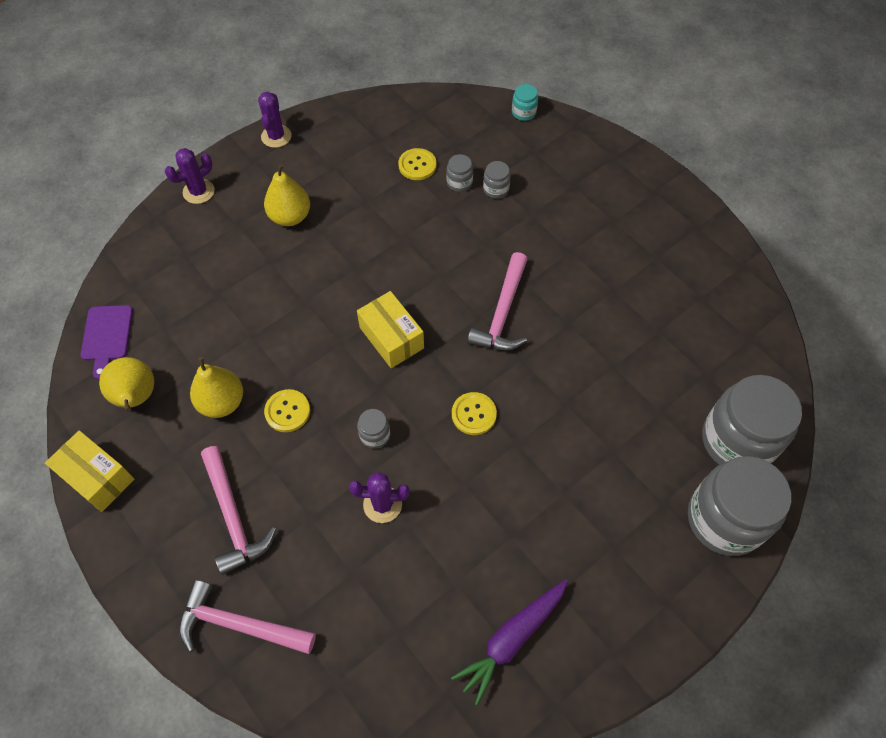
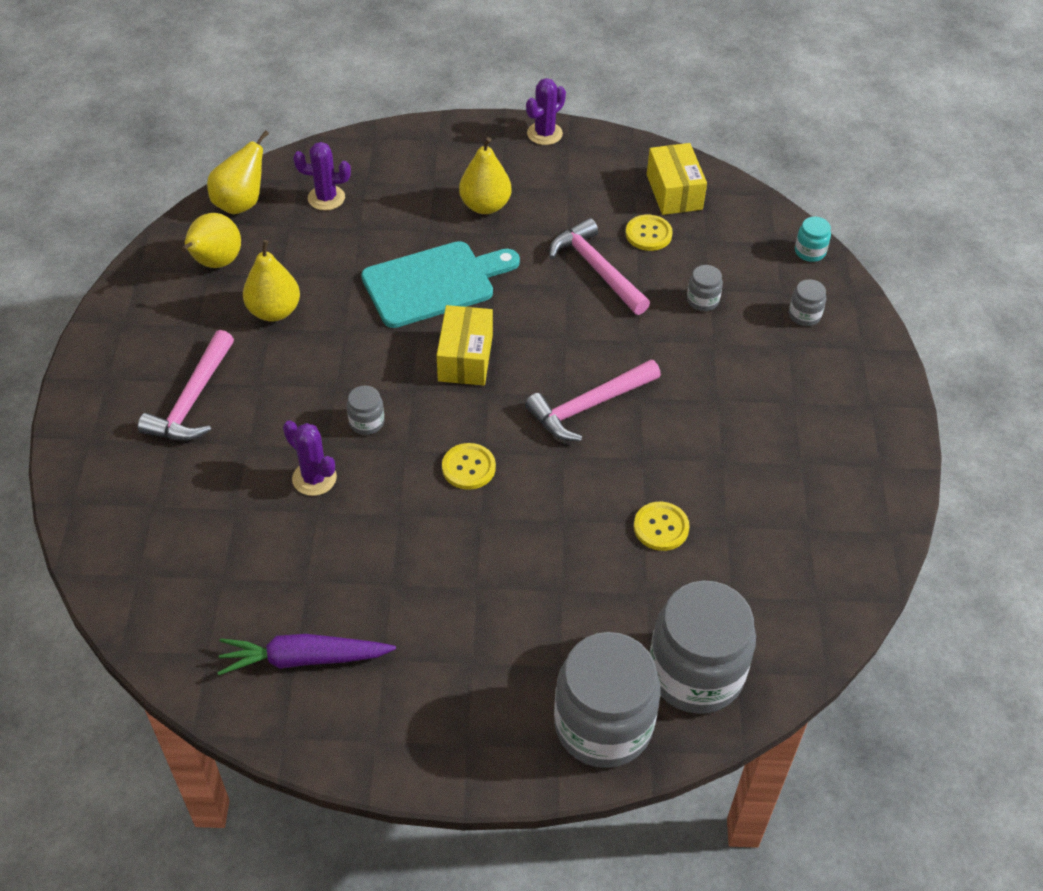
camera: 40 degrees right, 10 degrees down
(97, 477) = (128, 300): yellow box -> yellow box (674, 192)
(106, 336) = (241, 203): purple cutting board -> yellow pear
(198, 191) = (429, 139): purple cactus -> purple cactus (326, 198)
(239, 625) = (114, 479): pink hammer -> pink hammer (597, 269)
(287, 411) = (317, 354): yellow button -> yellow button (661, 527)
(314, 298) = (434, 283): none -> turquoise cutting board
(459, 182) = (673, 273): grey jar -> grey jar (804, 315)

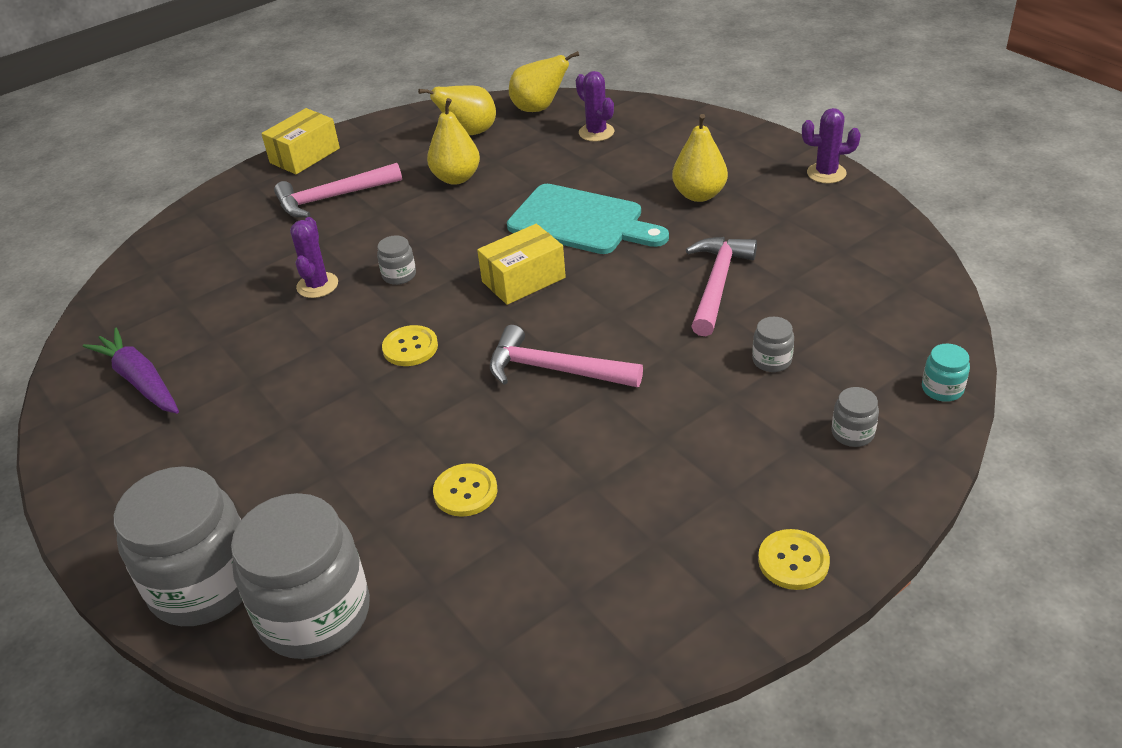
camera: 55 degrees right, 10 degrees down
(648, 234) = (802, 286): yellow button -> yellow button (793, 561)
(674, 192) = (877, 270): yellow box -> yellow box (304, 155)

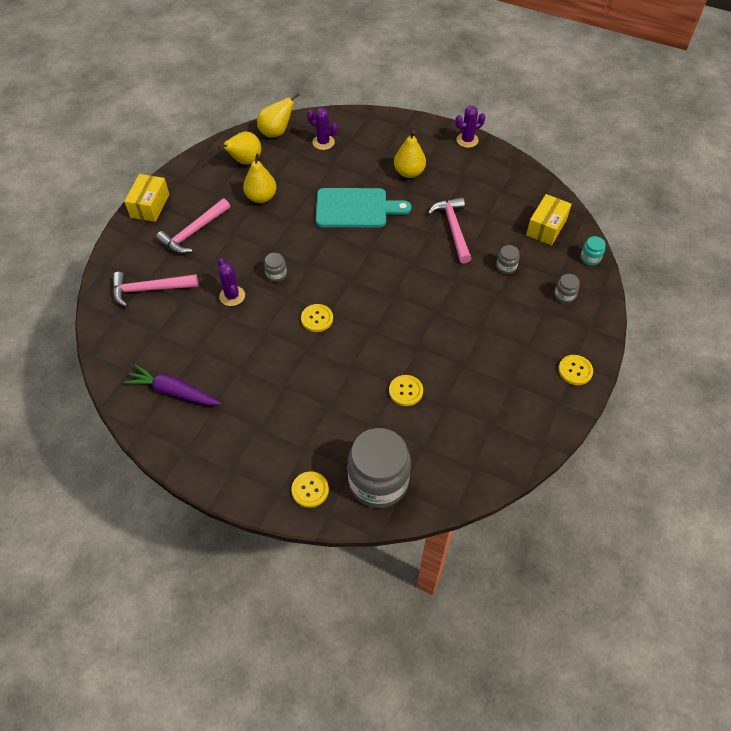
camera: 30 degrees left, 15 degrees up
(204, 584) = (310, 490): grey jar -> yellow button
(523, 279) = (349, 256): yellow box -> yellow box (546, 227)
(555, 370) = (404, 307): pink hammer -> pink hammer (150, 289)

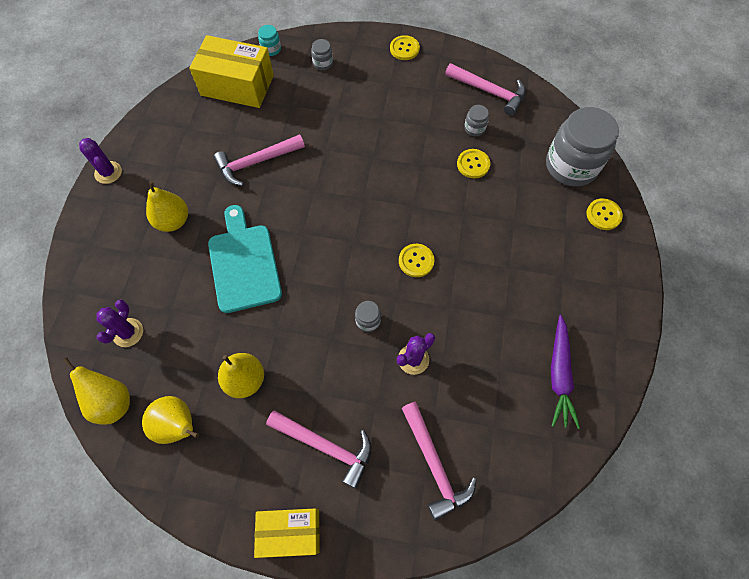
camera: 105 degrees left, 10 degrees up
(498, 434) = (489, 91): none -> pink hammer
(506, 267) = (299, 110): grey jar -> grey jar (474, 128)
(546, 227) = (237, 85): yellow box -> yellow box, size x1.52

